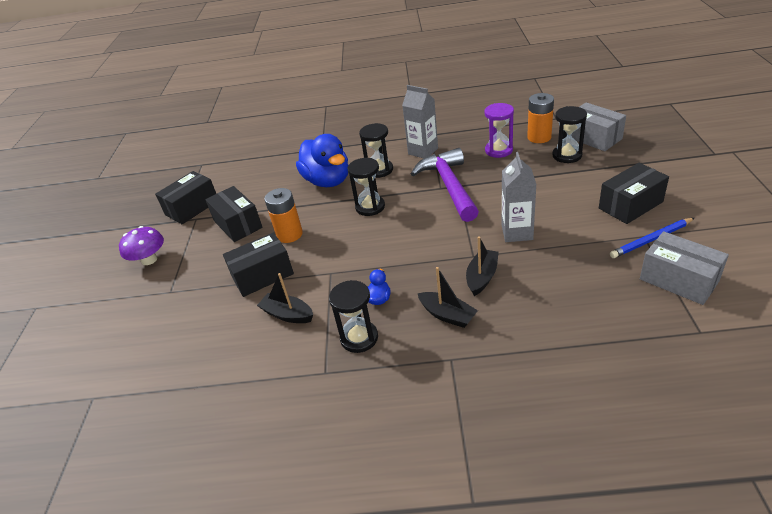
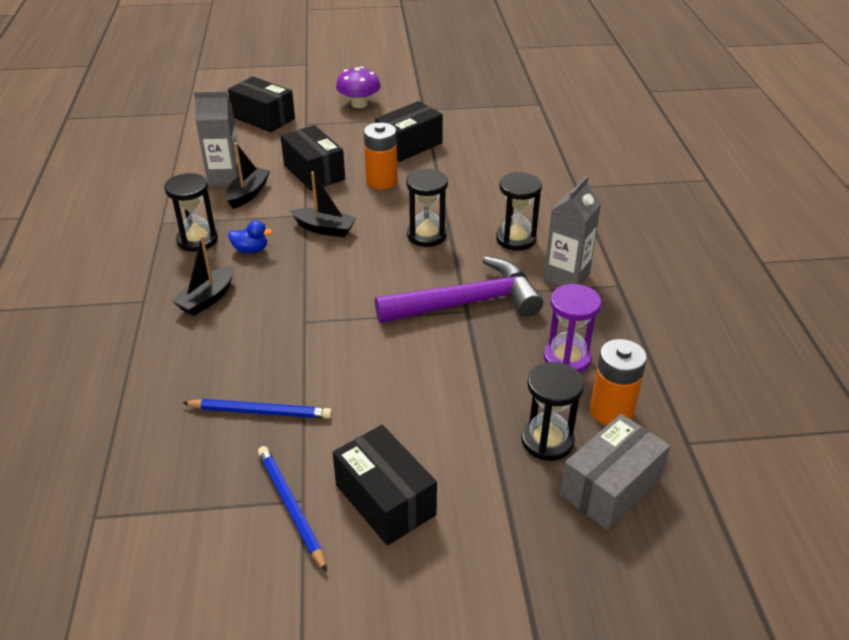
camera: 80 degrees right, 0 degrees up
(192, 207) = (447, 112): black box -> black box (263, 118)
(328, 181) = (492, 198): blue duck -> none
(482, 277) = (262, 327): black boat -> black boat (325, 229)
(517, 232) = (343, 363): grey carton -> grey carton (225, 178)
(573, 264) = (260, 411): none -> blue pencil
(678, 280) = (194, 518): grey box -> none

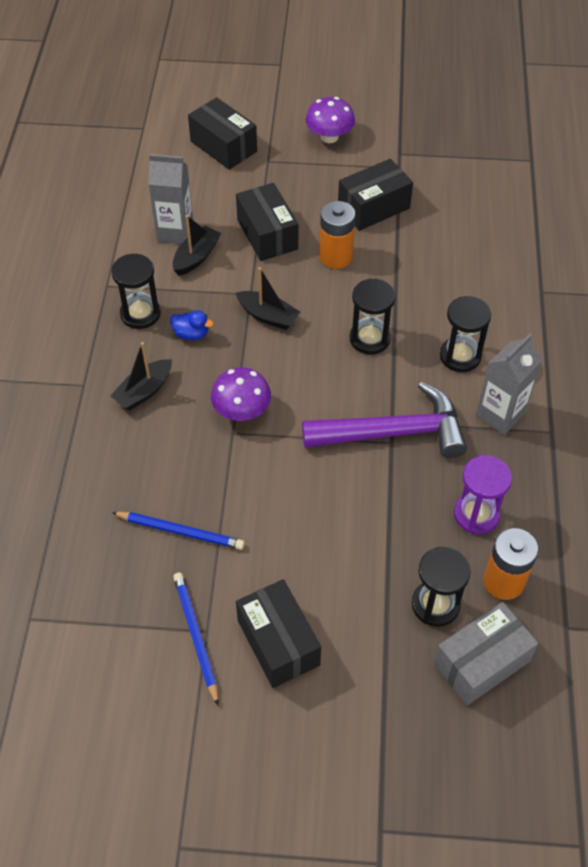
camera: 10 degrees right, 15 degrees up
(311, 303) = (242, 411): none -> purple mushroom

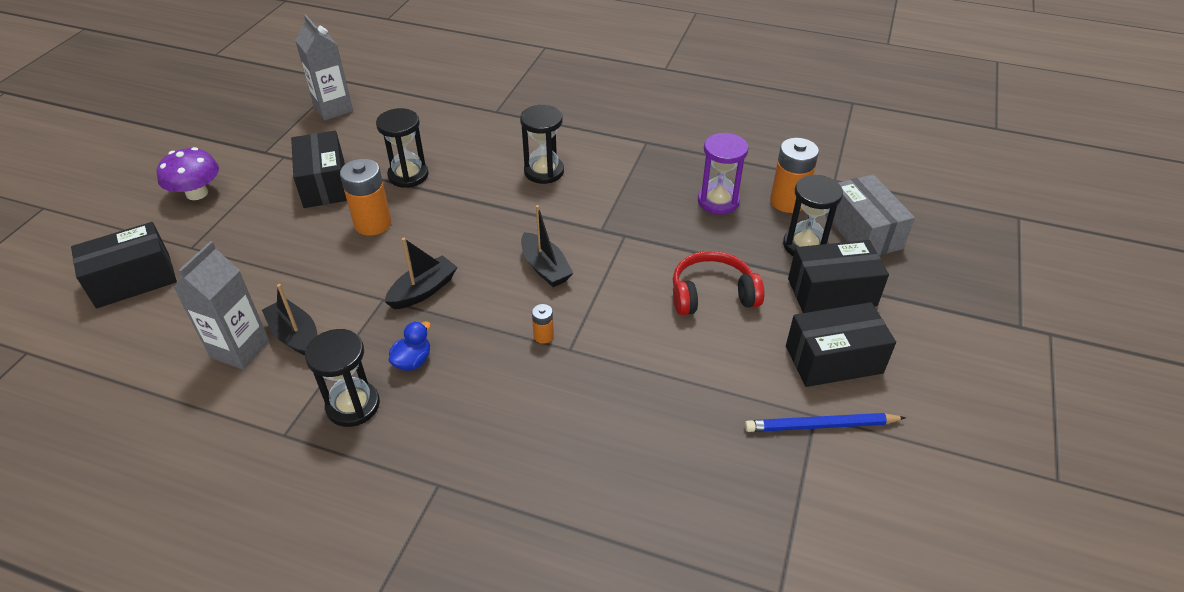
camera: 75 degrees left, 10 degrees down
(144, 391) = (477, 420): black boat -> black boat (545, 268)
(180, 531) = (687, 417): blue pencil -> none
(242, 411) = (543, 336): purple mushroom -> orange battery
(267, 234) = (304, 269): black box -> black box (832, 292)
(333, 529) = (712, 294): none -> red headphones
(369, 339) = (494, 222): black hourglass -> black hourglass (408, 175)
(393, 433) = (614, 231): purple hammer -> none
(500, 414) = (618, 164): grey carton -> grey carton (333, 109)

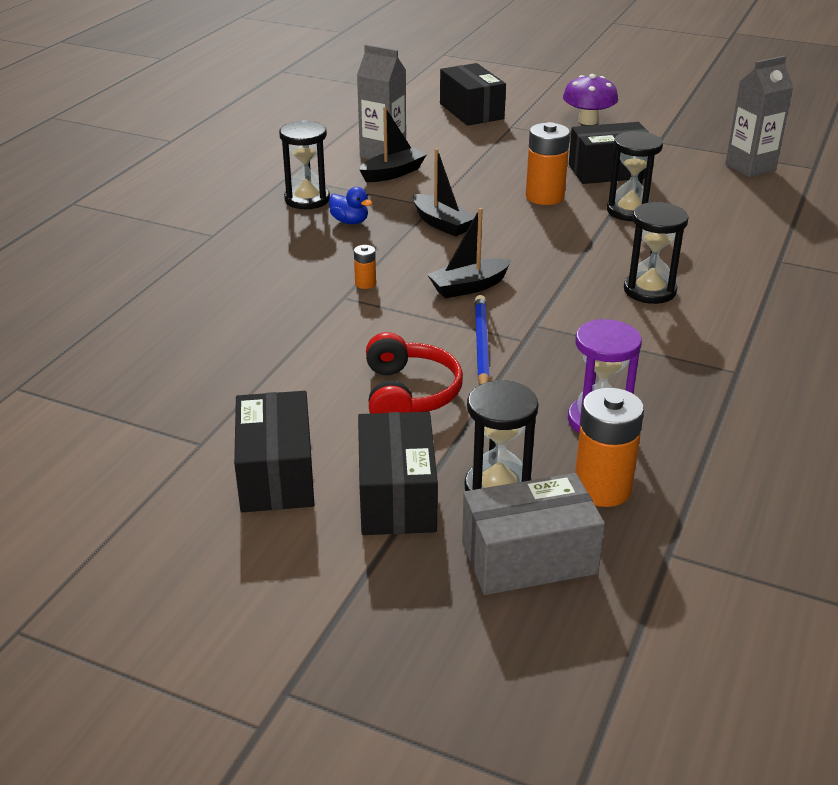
camera: 95 degrees right, 10 degrees down
(821, 426) = (183, 445): blue pencil -> blue pencil (481, 345)

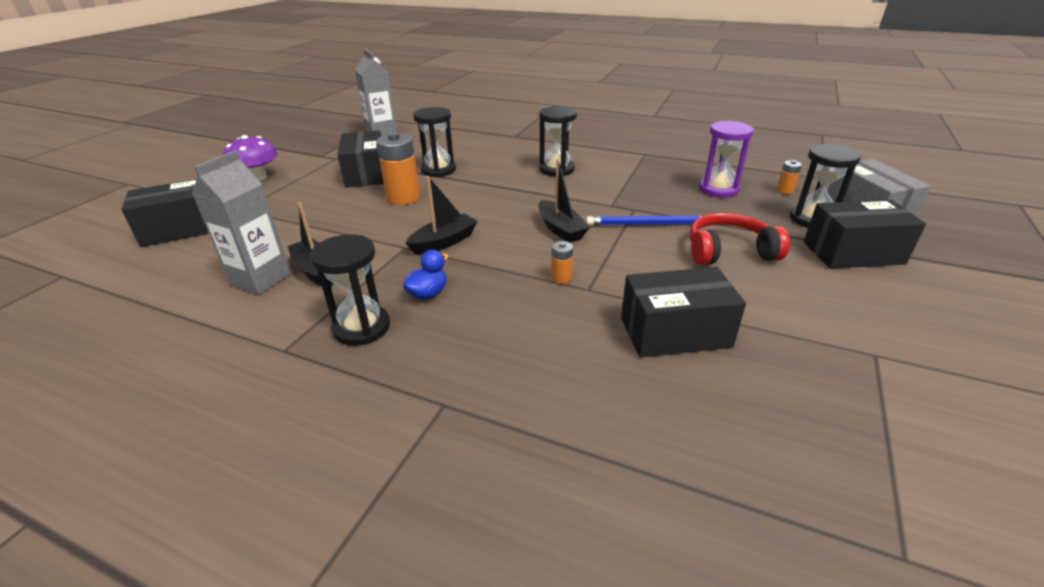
camera: 90 degrees left, 0 degrees up
(276, 474) = (877, 306): black box -> black box (675, 332)
(602, 488) = (784, 191): orange battery -> orange battery, size x0.48

